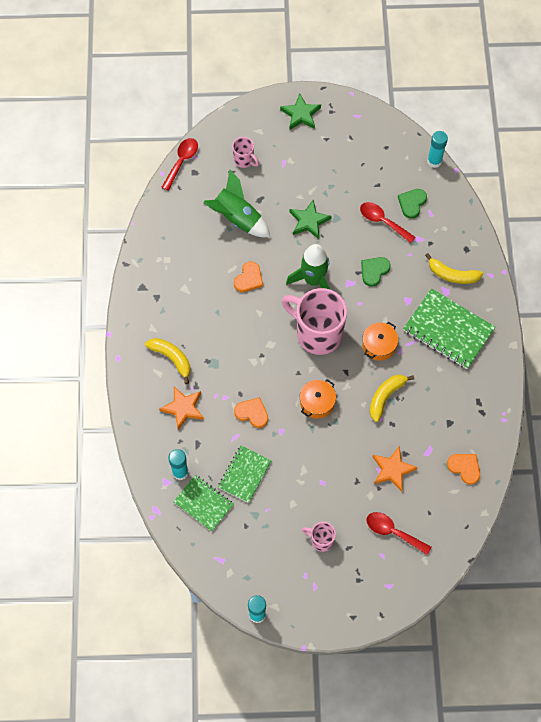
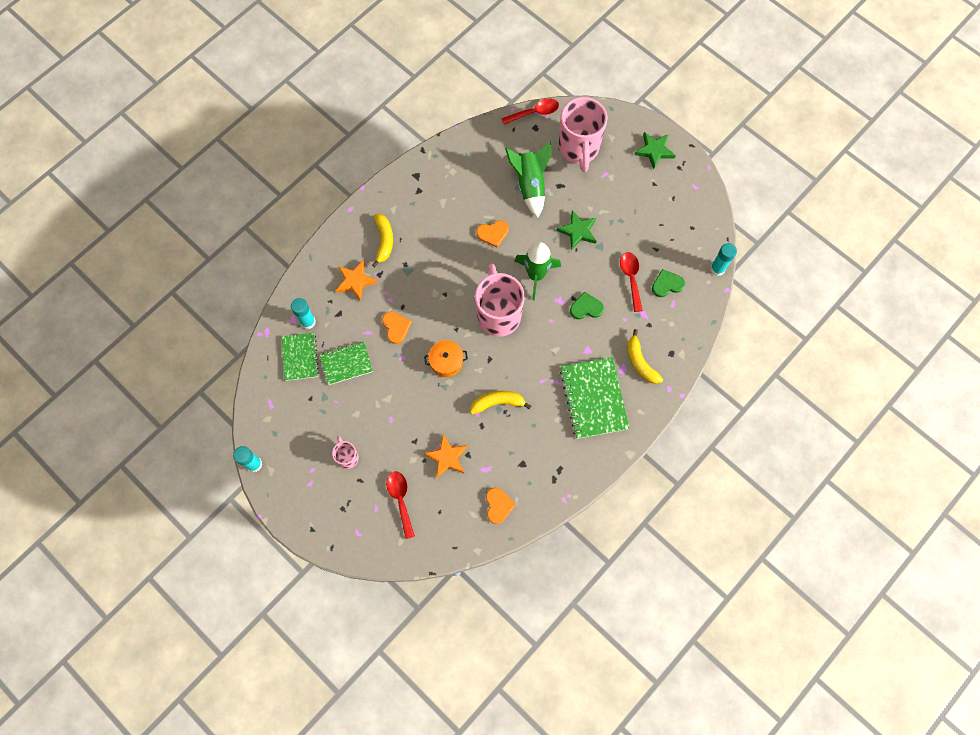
camera: 45 degrees right, 5 degrees up
(244, 160) = (579, 149): pink mug -> pink mug, size x2.14
(379, 345) = (532, 362): orange pot -> none

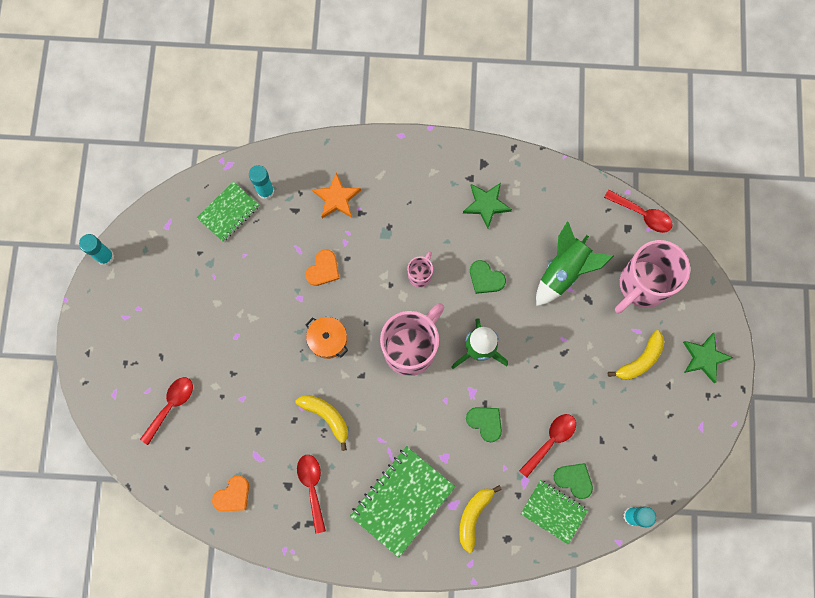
camera: 50 degrees right, 5 degrees up
(346, 363) = (255, 256): green notebook -> green notebook (553, 511)
(347, 457) = (173, 328): pink mug -> pink mug (420, 275)
(384, 241) = (395, 190): yellow banana -> yellow banana (640, 360)
(447, 457) = (241, 414): orange star -> none
(493, 233) = (485, 278): orange heart -> green heart
(537, 449) = (312, 487): none -> red spoon
(578, 231) = (556, 353): green star -> green star (486, 204)

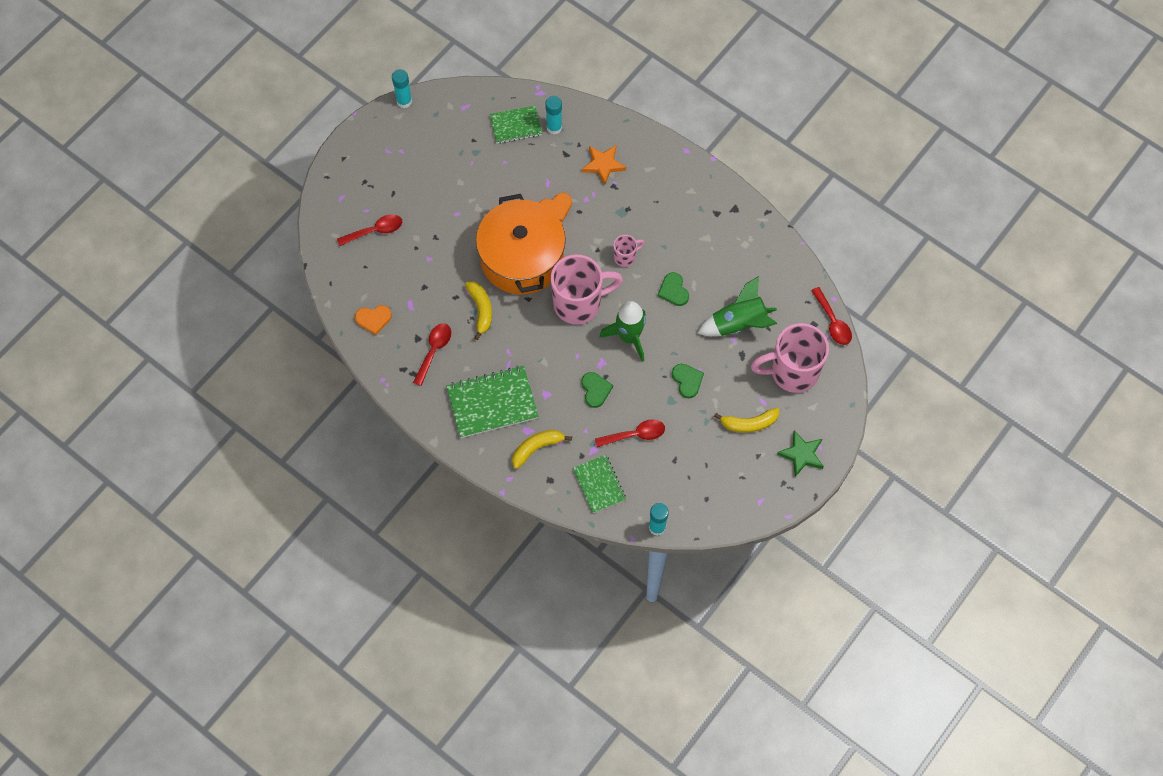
camera: 35 degrees right, 10 degrees down
(328, 340) = (522, 258): orange pot -> orange pot, size x2.41
(486, 204) = (714, 239): green star -> none
(574, 480) = (632, 473): green heart -> green heart (687, 380)

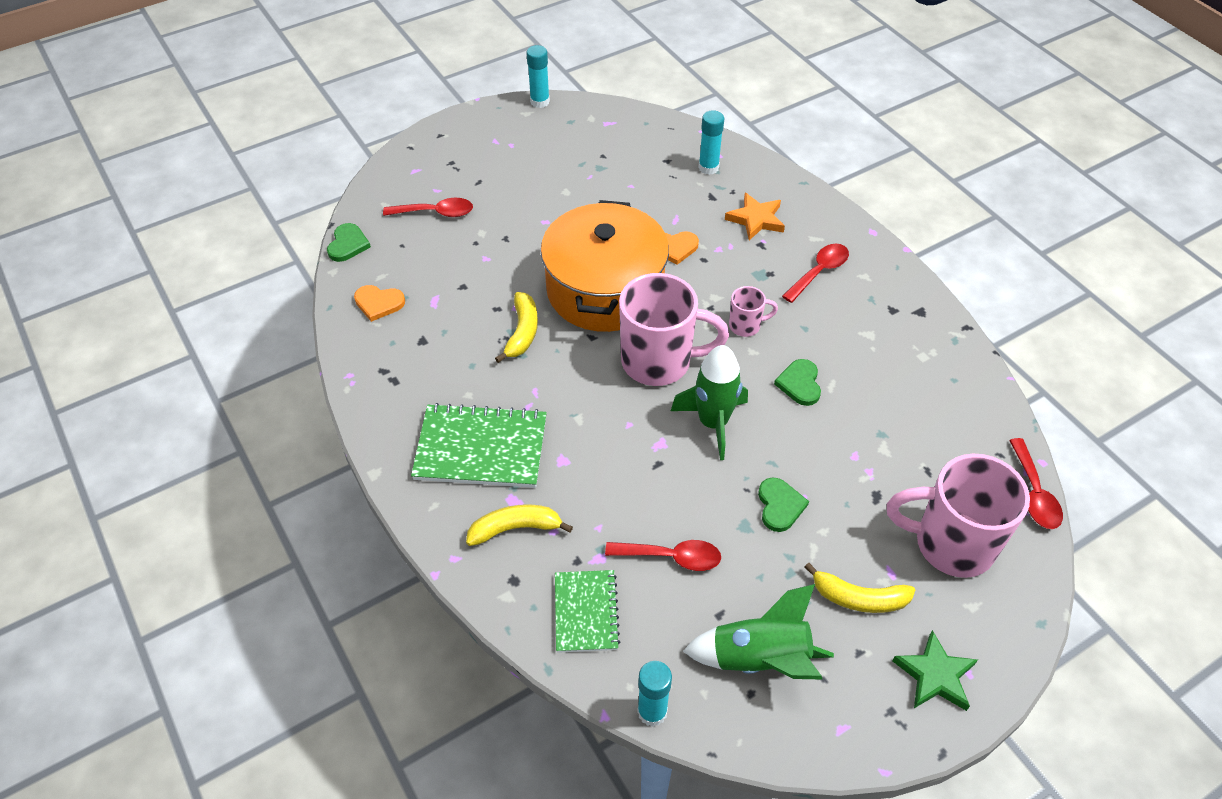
camera: 20 degrees right, 15 degrees down
(434, 351) = (436, 361): red spoon -> red spoon (819, 272)
(516, 125) = (661, 154): green notebook -> none
(595, 390) = (636, 477): green heart -> green heart (348, 244)
(738, 324) = (883, 453): green rocket -> green rocket (759, 659)

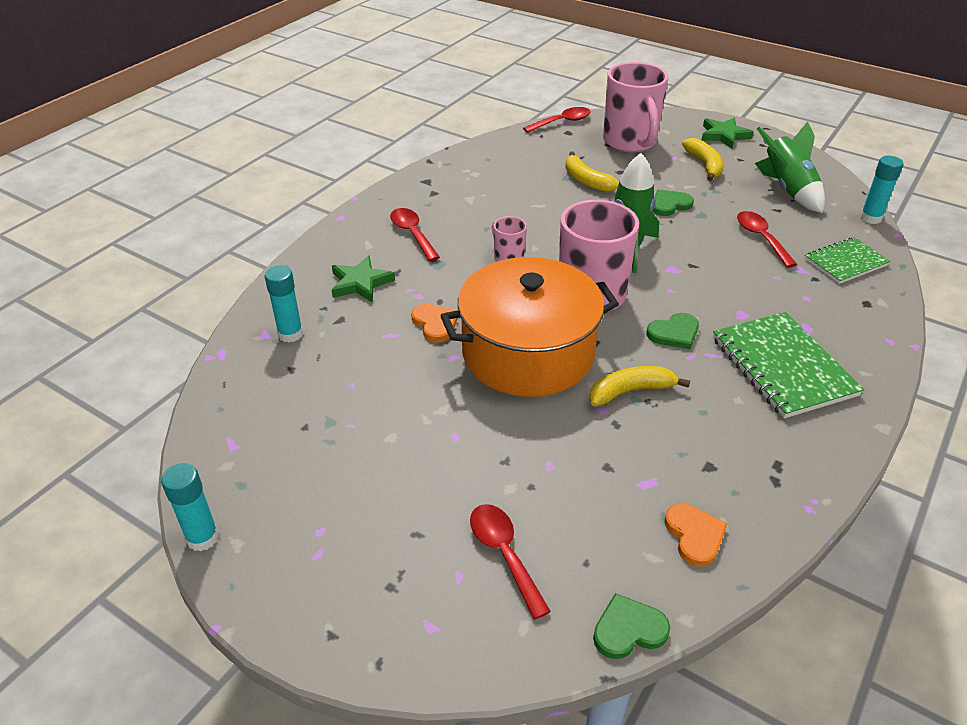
camera: 115 degrees left, 10 degrees down
(515, 528) = (828, 318): yellow banana -> yellow banana (586, 180)
(756, 219) = (360, 283): orange star -> green star
(800, 384) = (549, 218): green heart -> green heart (674, 333)
(819, 272) = (412, 234): red spoon -> red spoon turned 45 degrees clockwise

